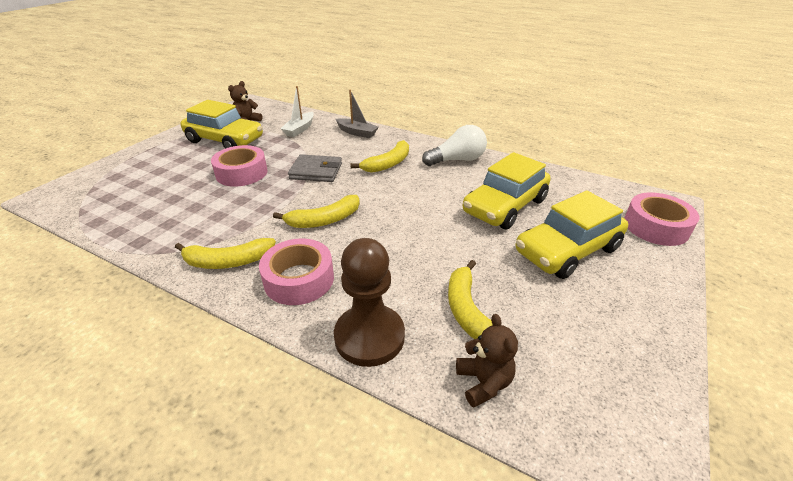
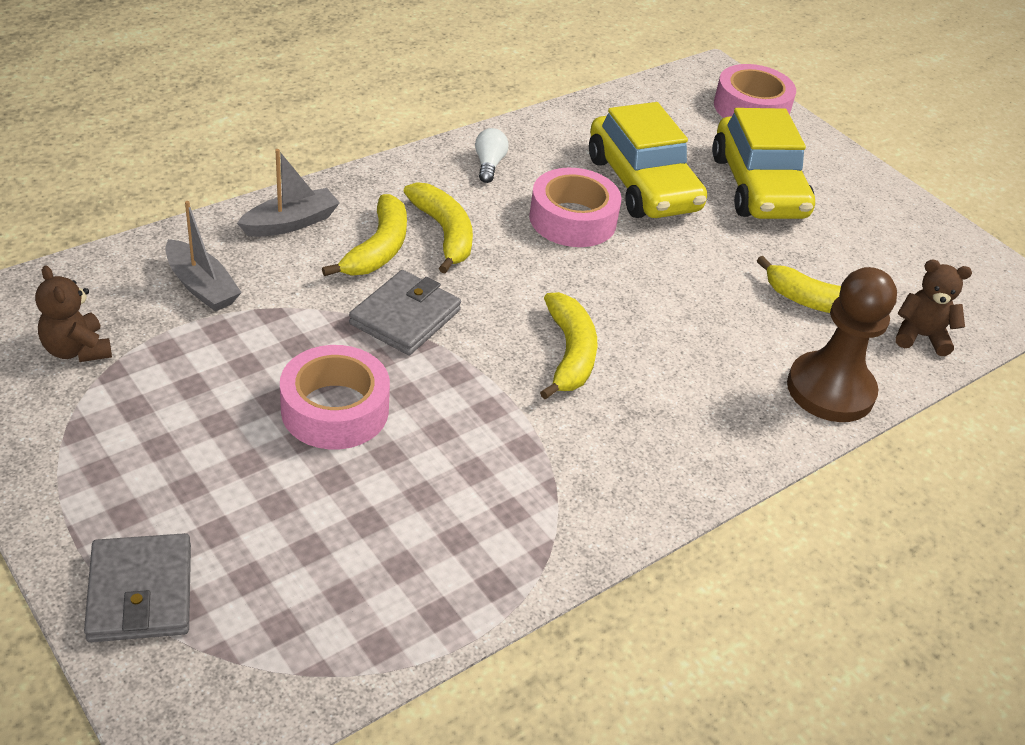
camera: 70 degrees left, 5 degrees up
(122, 166) = (140, 592): none -> grey wallet
(225, 140) = (150, 403): yellow car -> none
(228, 261) = (619, 481): yellow banana -> yellow banana (378, 249)
(299, 279) = (699, 418): pink tape -> pink tape (572, 219)
(300, 129) = (201, 286): white boat -> grey boat
(457, 160) = (489, 165): white light bulb -> white light bulb, size x0.55

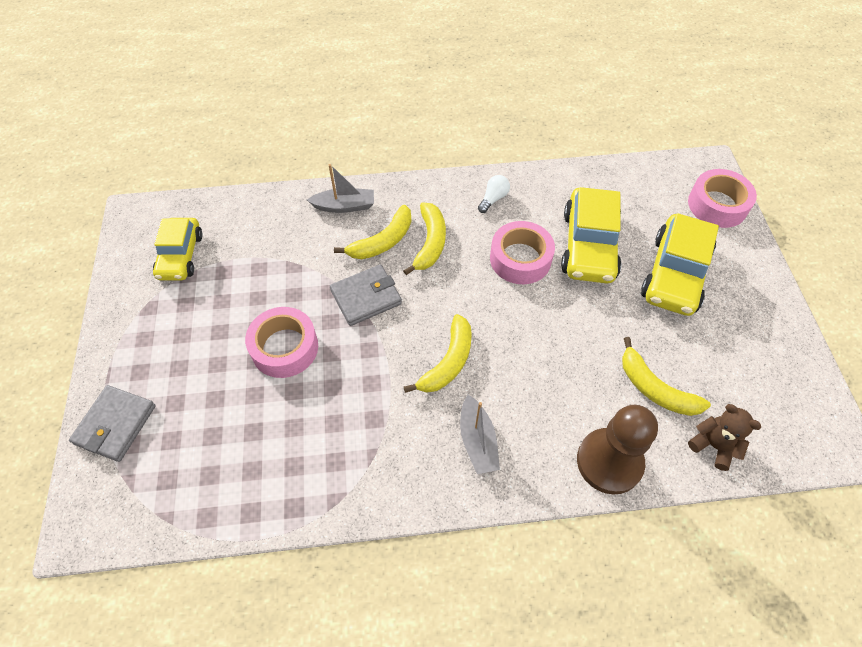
camera: 35 degrees right, 15 degrees up
(77, 350) = (181, 256): brown teddy bear -> yellow car
(201, 286) = (268, 235): grey boat -> grey boat (477, 441)

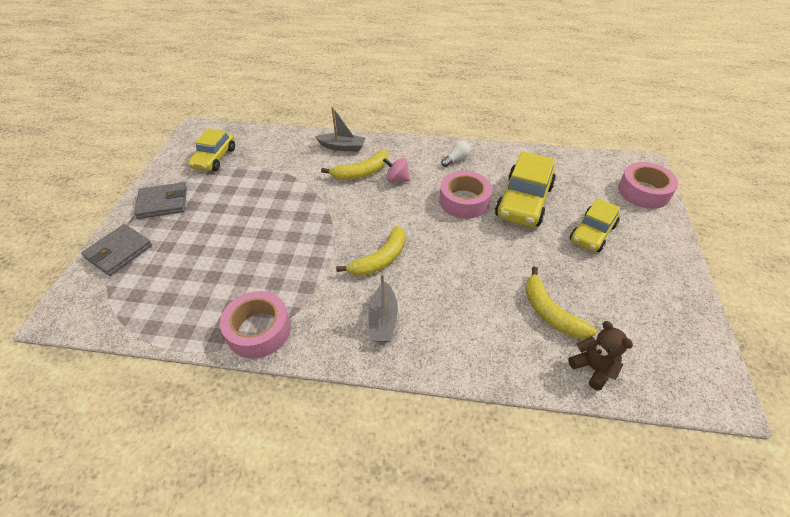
camera: 15 degrees right, 10 degrees down
(284, 348) = (260, 226): pink tape -> pink tape (258, 330)
(366, 297) = (334, 205): grey wallet -> grey wallet (163, 203)
(430, 243) = (397, 179): yellow banana -> pink spinning top
(609, 462) = (492, 360): brown pawn -> none
(675, 274) = (592, 233): yellow car -> yellow car, size x0.67

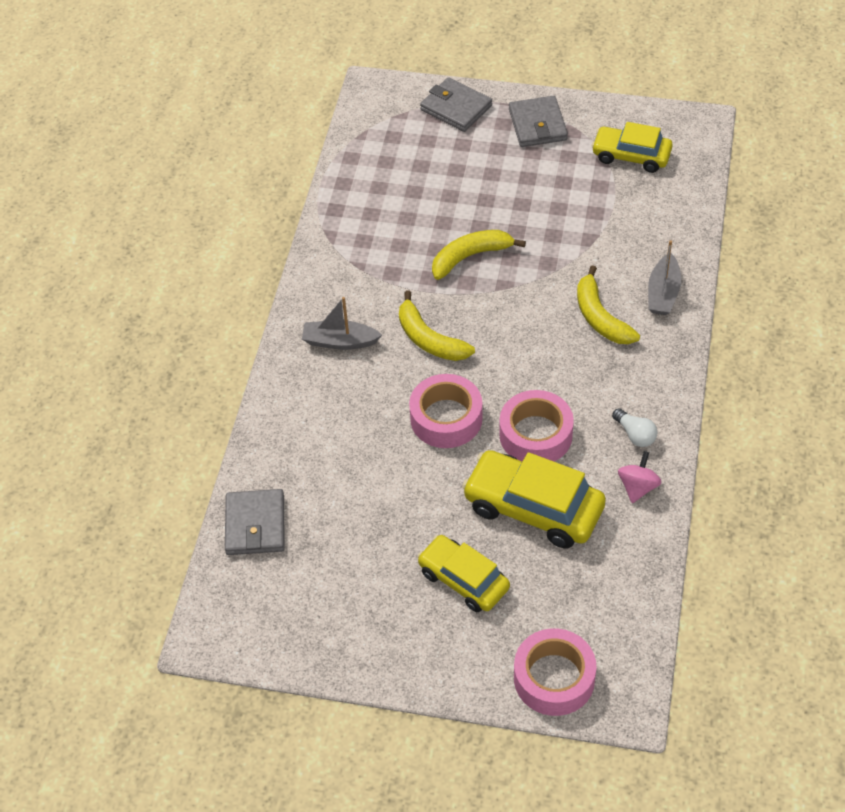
camera: 95 degrees right, 5 degrees up
(258, 330) = (338, 239): pink tape -> pink tape (446, 418)
(397, 179) = (585, 358): pink spinning top -> pink spinning top (638, 487)
(550, 313) = (332, 500): yellow banana -> yellow banana (470, 257)
(593, 368) = (255, 525): brown teddy bear -> grey wallet

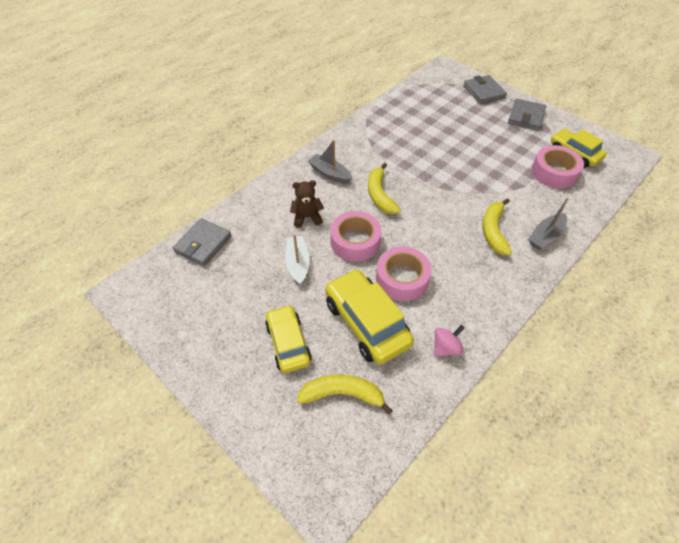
camera: 30 degrees right, 0 degrees up
(360, 418) = (307, 217): none -> brown teddy bear
(398, 483) = (298, 263): none -> white boat
(470, 257) = (436, 164): yellow banana -> yellow banana (342, 394)
(554, 678) = (292, 448): pink tape -> pink tape (554, 172)
(635, 434) = (468, 312): white light bulb -> none

